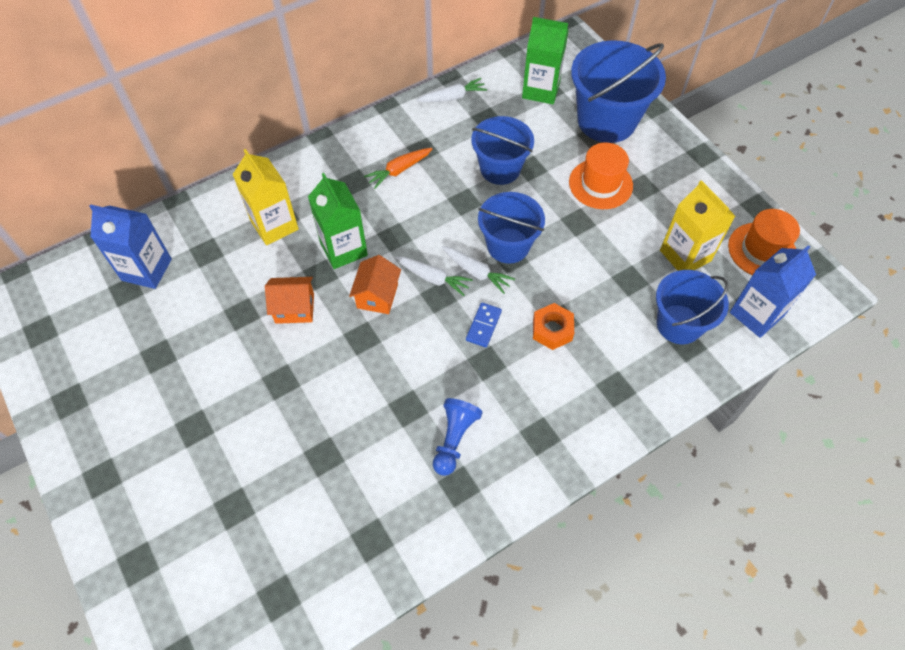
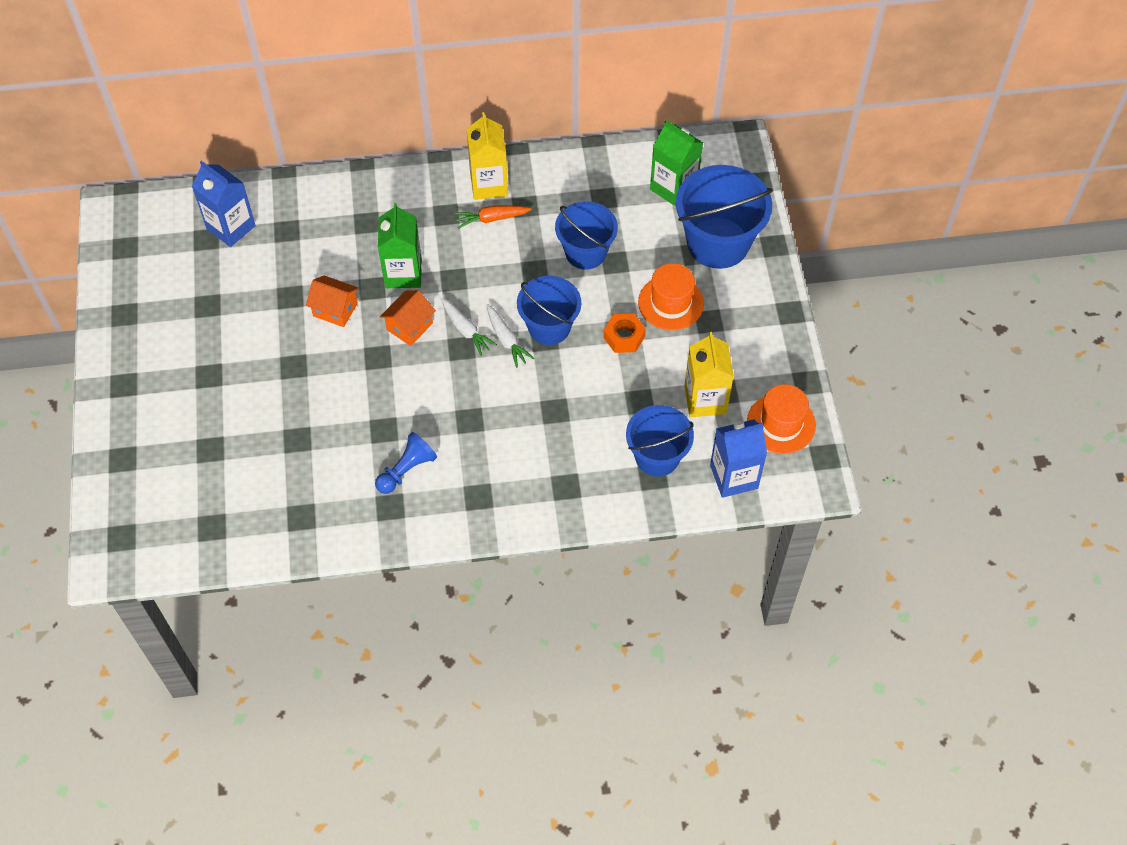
camera: 25 degrees right, 0 degrees up
(274, 225) = (355, 228): yellow carton -> yellow carton (489, 184)
(452, 97) = (583, 164): white carrot -> none
(483, 326) = (485, 388): blue domino -> none
(552, 330) = (542, 416): orange nut -> orange nut (624, 337)

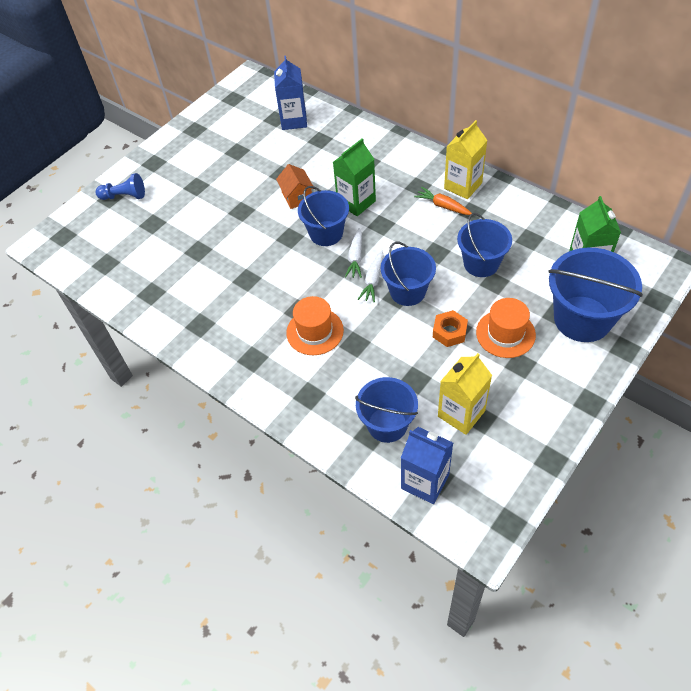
camera: 50 degrees right, 5 degrees down
(406, 470) = (232, 311): blue pawn -> blue pawn (124, 196)
(409, 326) = (326, 233): orange house -> blue bucket
(781, 424) = (499, 473): orange hat -> orange hat (315, 331)

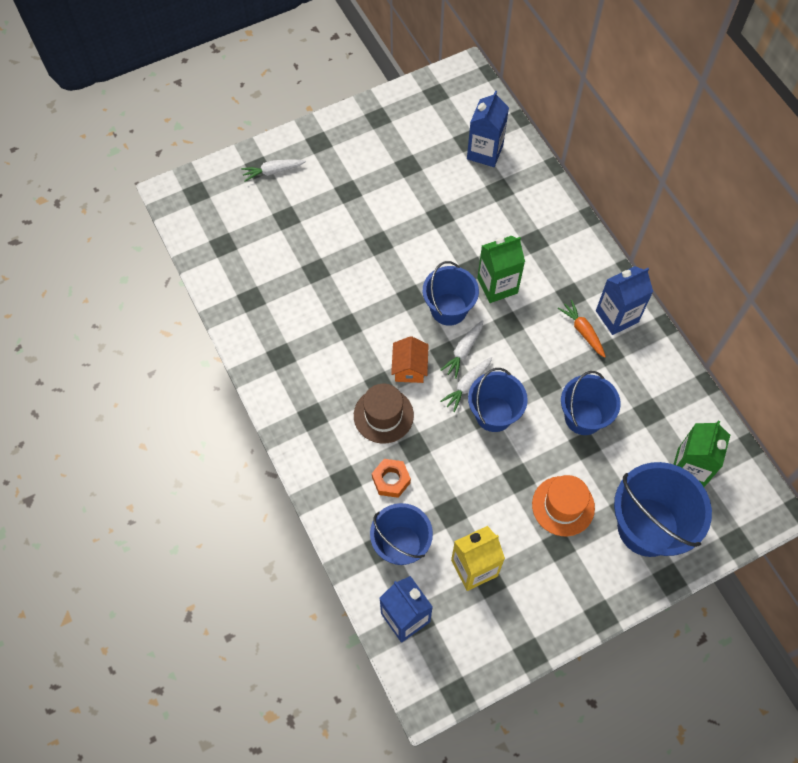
camera: 20 degrees right, 10 degrees up
(124, 196) = (273, 171): blue pawn -> white carrot
(297, 196) = (441, 251): orange house -> orange house (409, 368)
(315, 331) = (383, 415): orange hat -> brown hat
(449, 332) = (510, 478): orange nut -> orange nut (391, 480)
(463, 186) = (617, 316): yellow carton -> blue carton

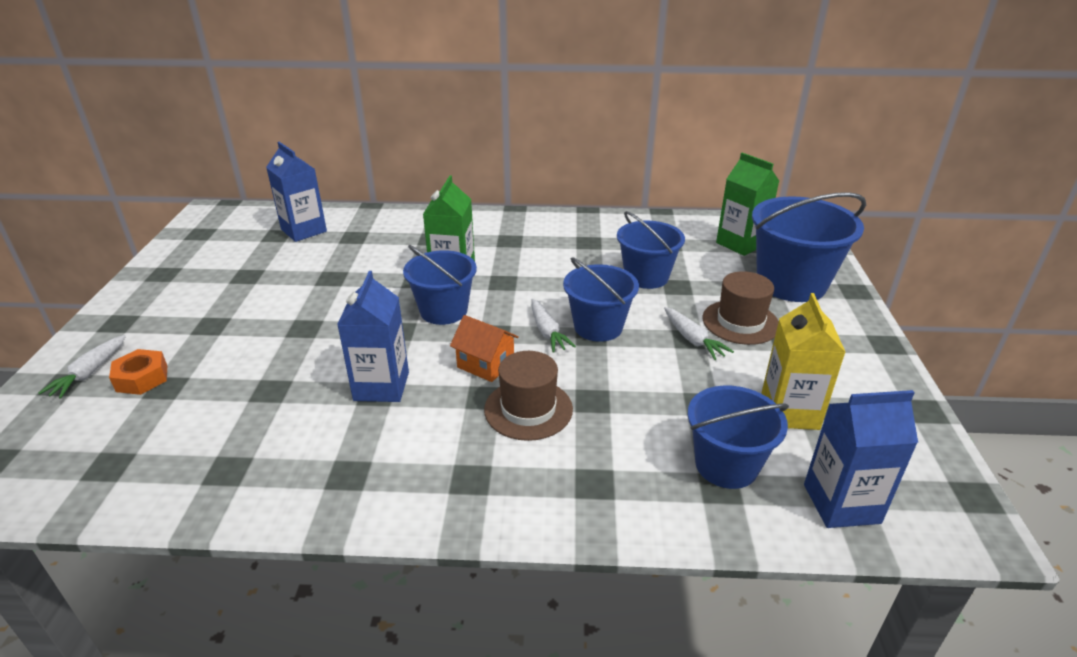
camera: 60 degrees left, 30 degrees down
(391, 480) = (624, 438): orange nut -> orange nut (142, 378)
(463, 351) = (504, 319): white carrot -> white carrot (692, 339)
(563, 506) = (740, 322): orange hat -> brown hat
(583, 331) = (554, 247): orange carrot -> none
(617, 316) = (556, 226): blue carton -> blue carton (381, 386)

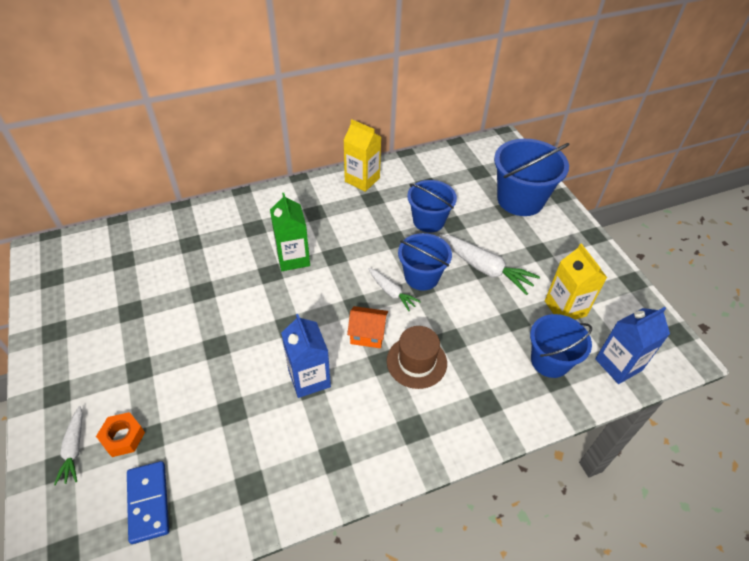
camera: 25 degrees left, 15 degrees up
(111, 445) = (148, 502): none -> blue domino
(304, 230) = (143, 248): blue carton -> none
(444, 311) = (309, 296): blue bucket -> none
(588, 224) = (362, 180): none -> yellow carton
(692, 339) = (485, 268): white carrot -> white carrot, size x1.69
(740, 244) = (473, 171): green carton -> none
(740, 322) = (506, 244): brown hat -> none

